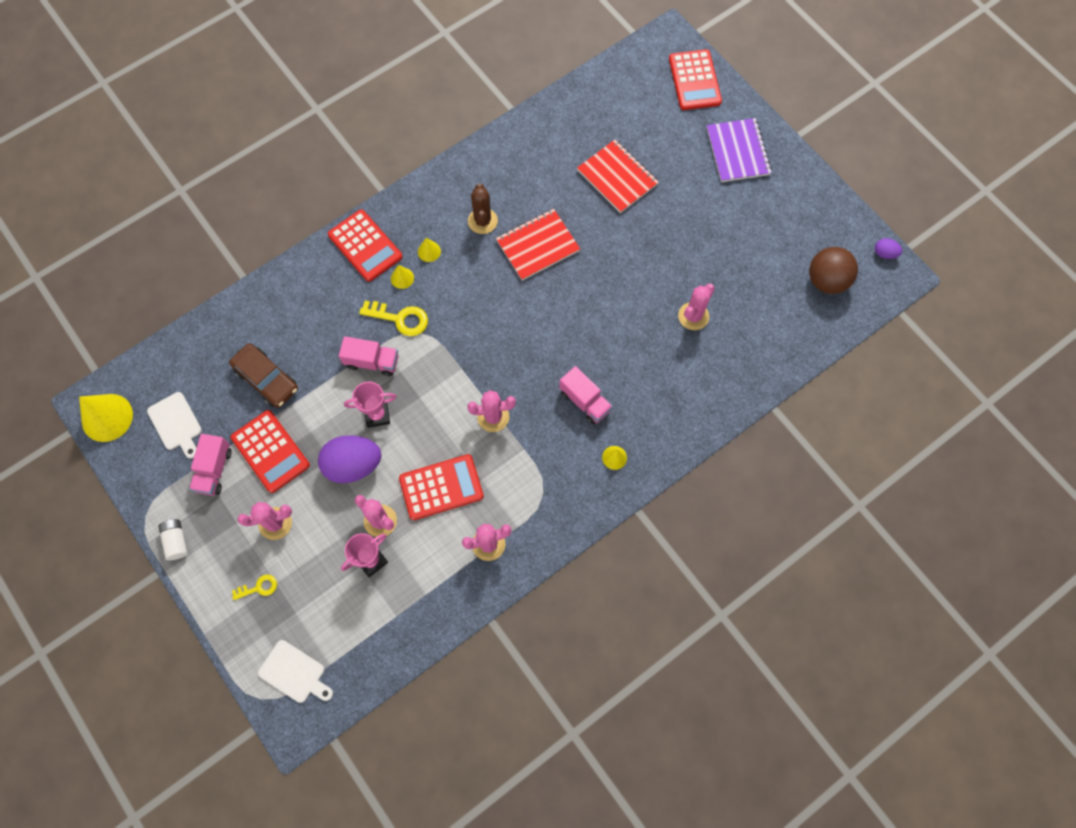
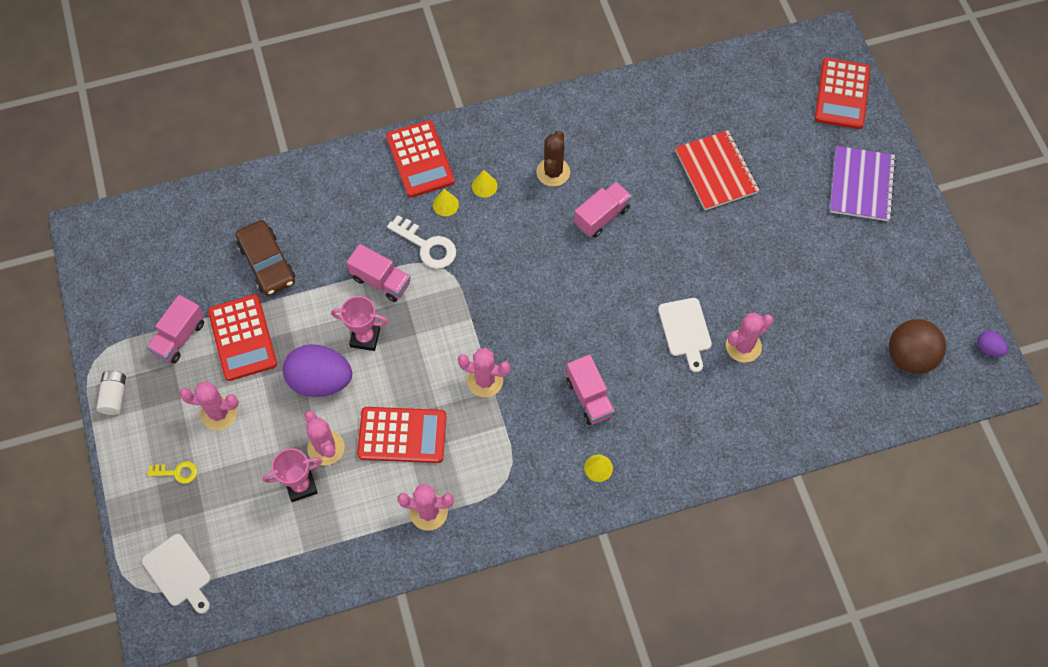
camera: 20 degrees right, 5 degrees down
(107, 417) = (96, 249): yellow cone -> none
(176, 423) = (160, 278): white cutting board -> white cutting board (685, 330)
(400, 318) = (427, 246): yellow key -> white key
(537, 246) = (602, 216): red notebook -> pink truck

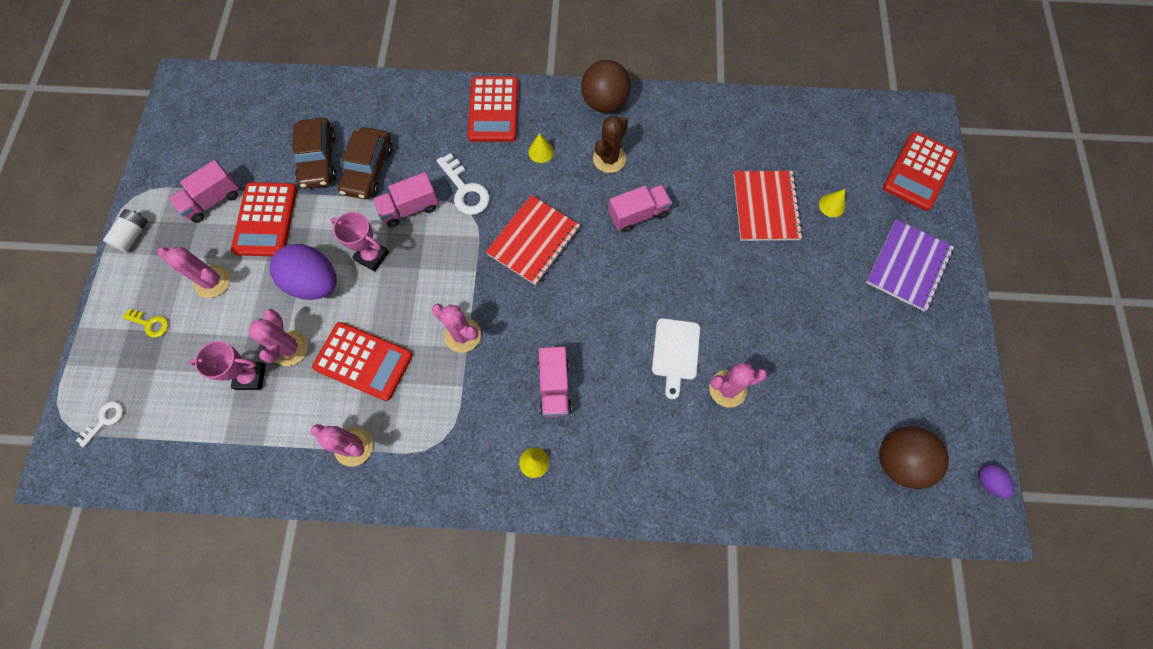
camera: 20 degrees right, 5 degrees up
(178, 573) = (104, 420): white cutting board -> white key
(322, 256) = (368, 169): none -> brown car
(381, 281) = (410, 208): pink truck -> pink truck turned 105 degrees clockwise
(445, 204) = (498, 157): yellow cone -> yellow cone (832, 205)
(514, 273) = (533, 241): none -> red notebook
(526, 118) = (604, 102): none -> brown ball

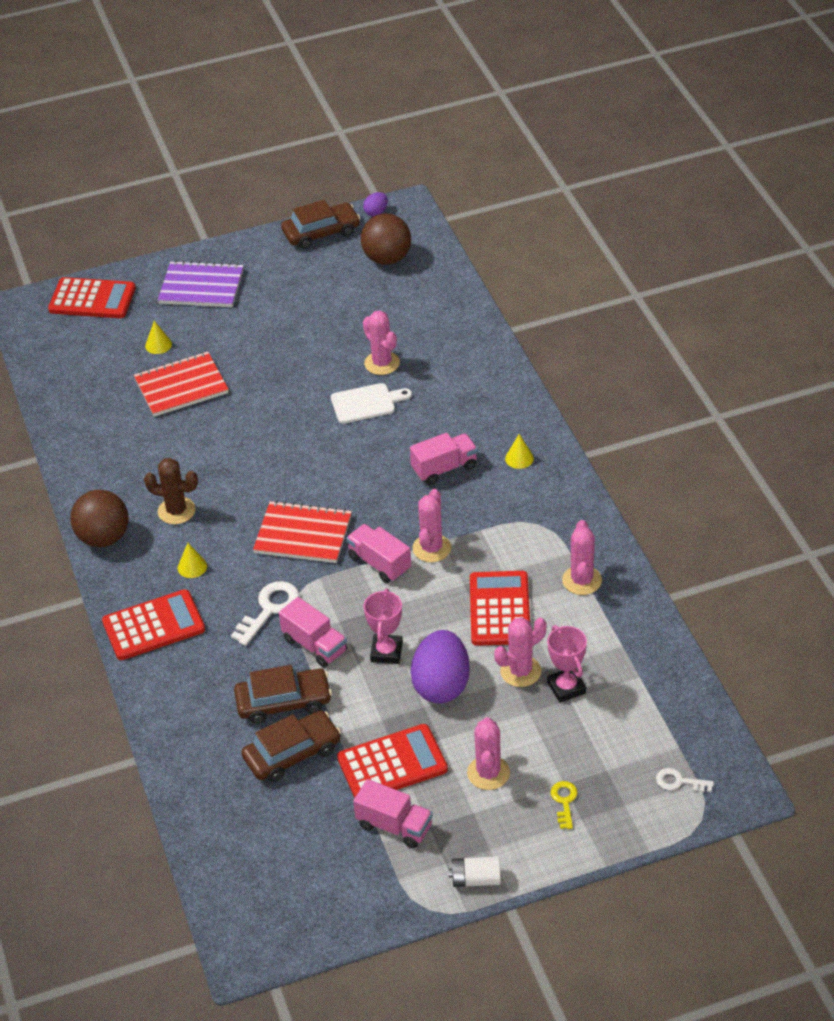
camera: 110 degrees left, 25 degrees down
(638, 215) = (234, 469): pink truck -> pink truck (379, 563)
(965, 409) = (321, 233): none -> brown car

